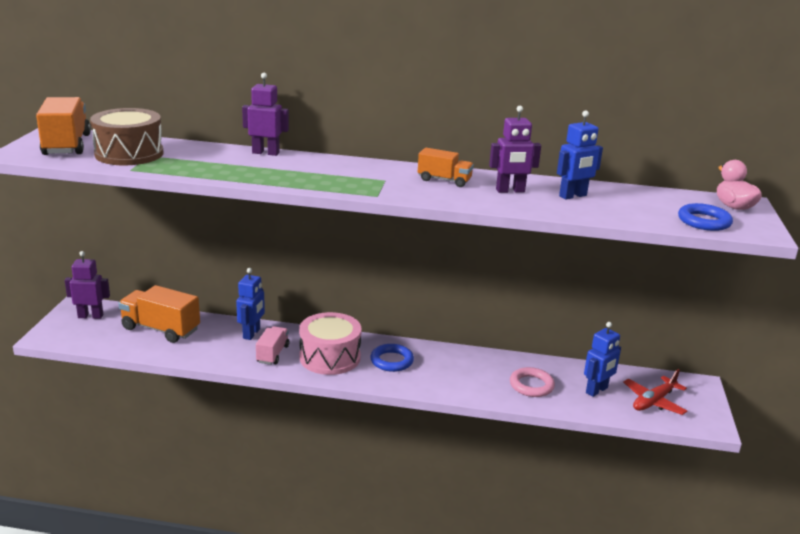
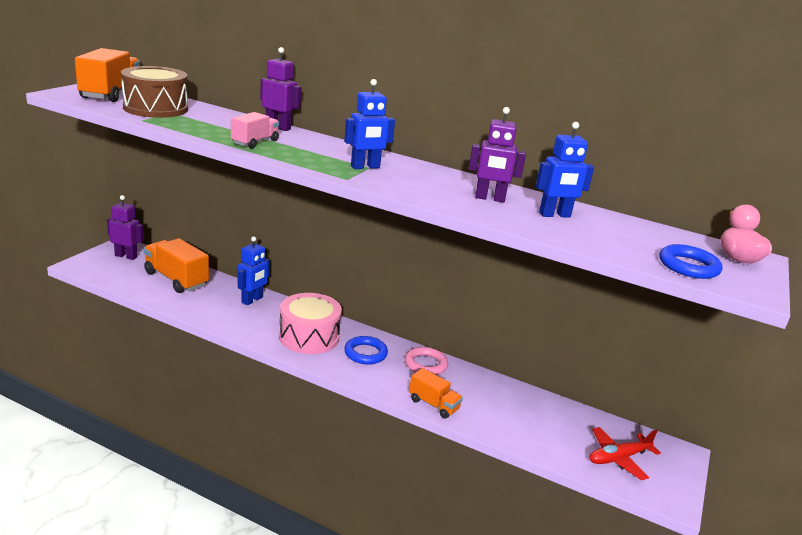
camera: 15 degrees right, 0 degrees up
(273, 354) = (258, 322): pink truck -> pink truck (255, 142)
(444, 180) = (429, 178): orange truck -> orange truck (433, 404)
(531, 385) = (492, 409): pink ring -> pink ring (425, 364)
(597, 390) = (560, 431): blue robot -> blue robot (365, 167)

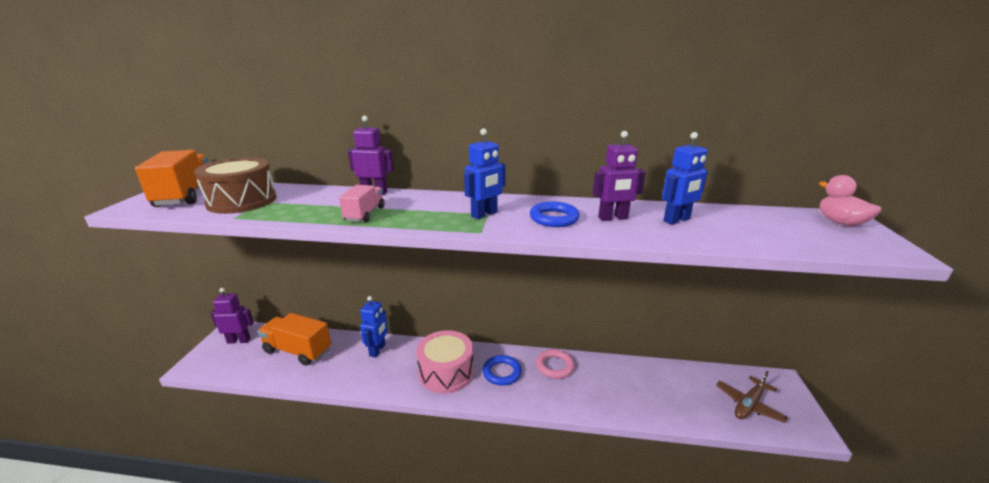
camera: 15 degrees left, 0 degrees up
(433, 404) = (586, 406): orange truck -> none
(618, 458) = (749, 405): red plane -> brown plane
(688, 266) = (826, 242): blue ring -> blue ring (554, 218)

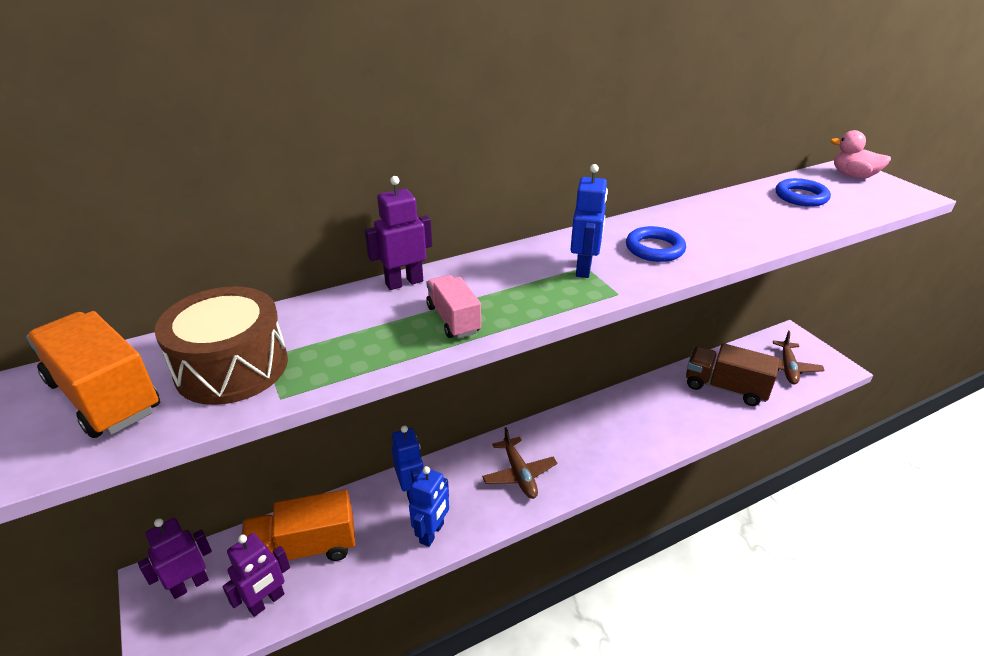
camera: 35 degrees left, 10 degrees up
(446, 372) = (519, 474): pink drum -> brown plane
(502, 372) = (574, 444): blue ring -> blue ring (801, 197)
(554, 366) = (615, 411): pink ring -> none
(613, 218) = (702, 229): purple robot -> purple robot (266, 601)
(667, 392) = (725, 387): none -> brown truck
(677, 220) = (751, 213): blue robot -> blue robot (432, 533)

